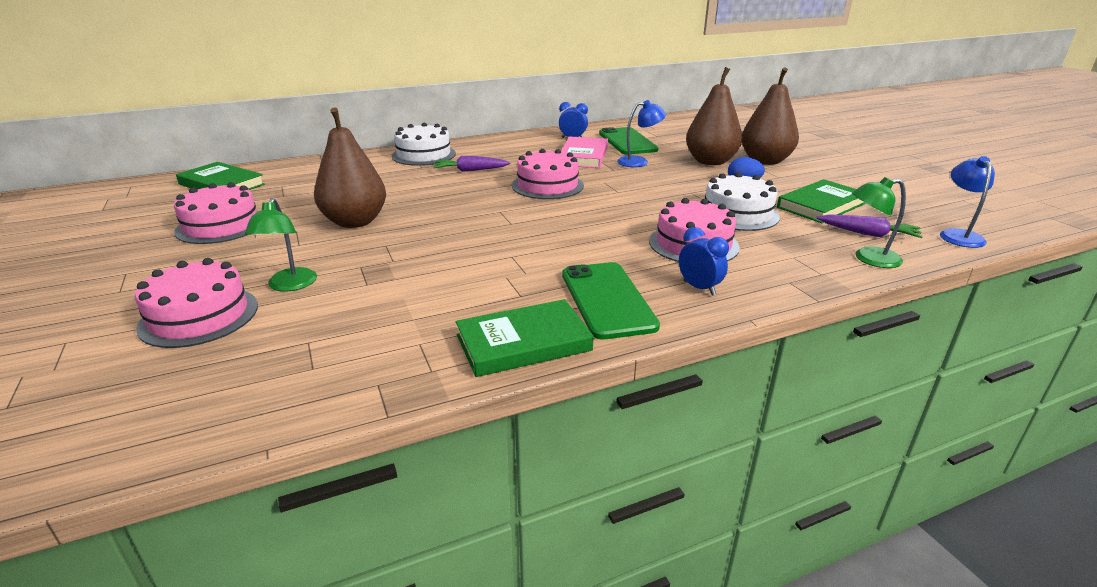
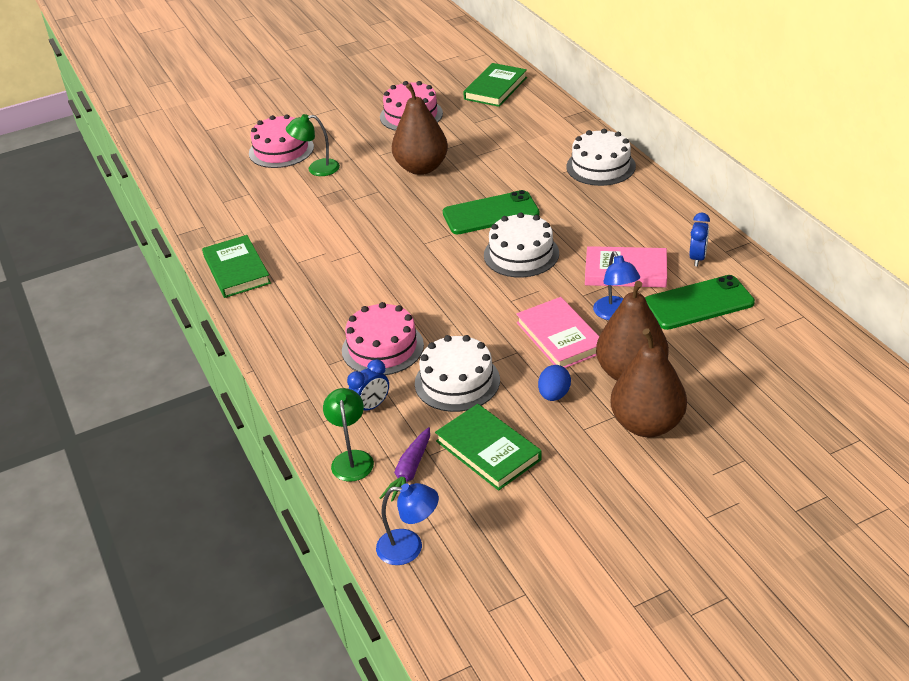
camera: 90 degrees right, 10 degrees up
(470, 170) = (557, 202): purple carrot -> none
(547, 185) = (521, 254): pink cake -> white cake
(607, 300) = (287, 301): green phone -> green phone (490, 213)
(669, 178) = (560, 337): none -> pink book
(699, 288) = (301, 347): blue clock -> blue clock (371, 406)

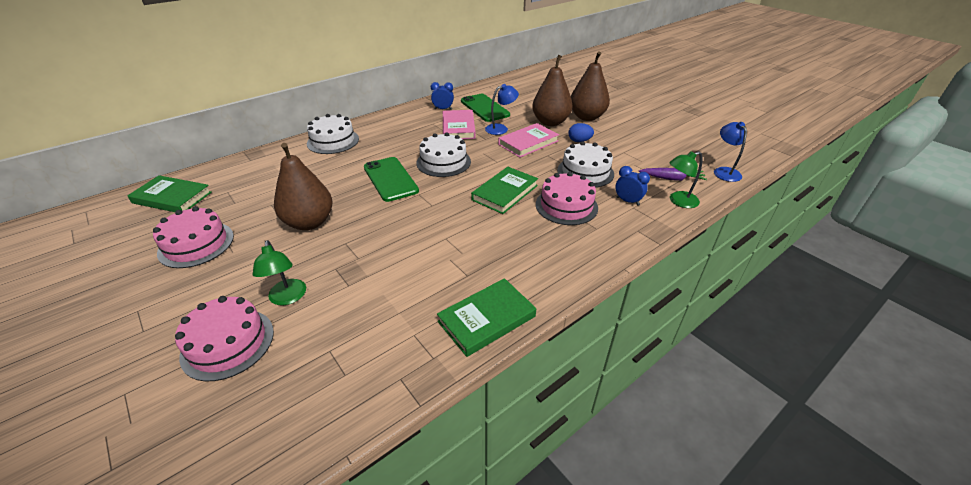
camera: 105 degrees left, 0 degrees up
(488, 450) = (636, 156): green book -> green book (505, 193)

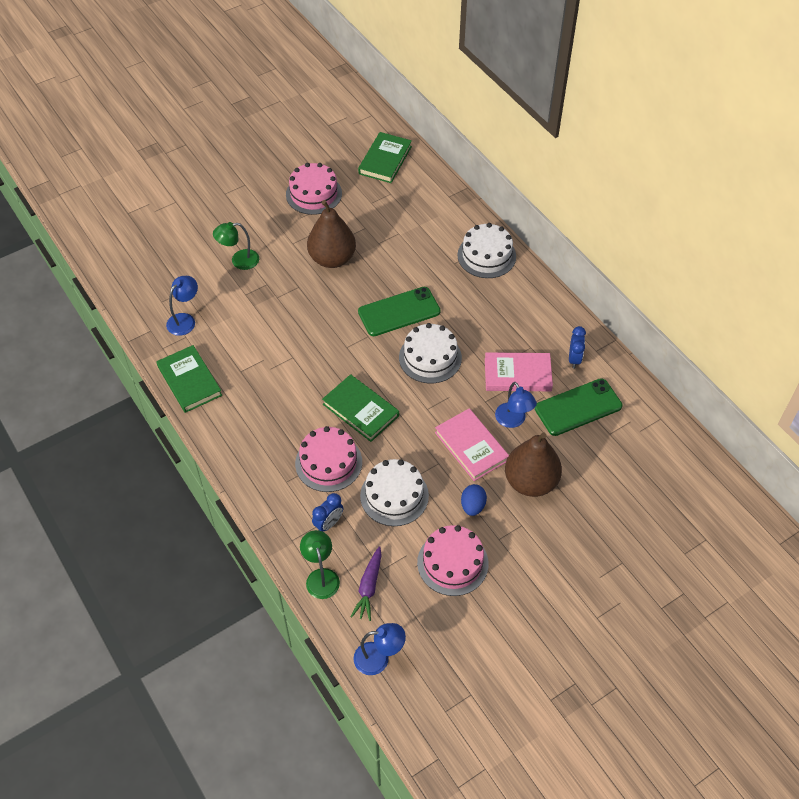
camera: 95 degrees right, 15 degrees up
(228, 343) = (203, 238): pink cake -> pink cake (452, 563)
(384, 340) = (185, 320): none -> blue lamp
(587, 117) = (547, 532): brown pear -> none

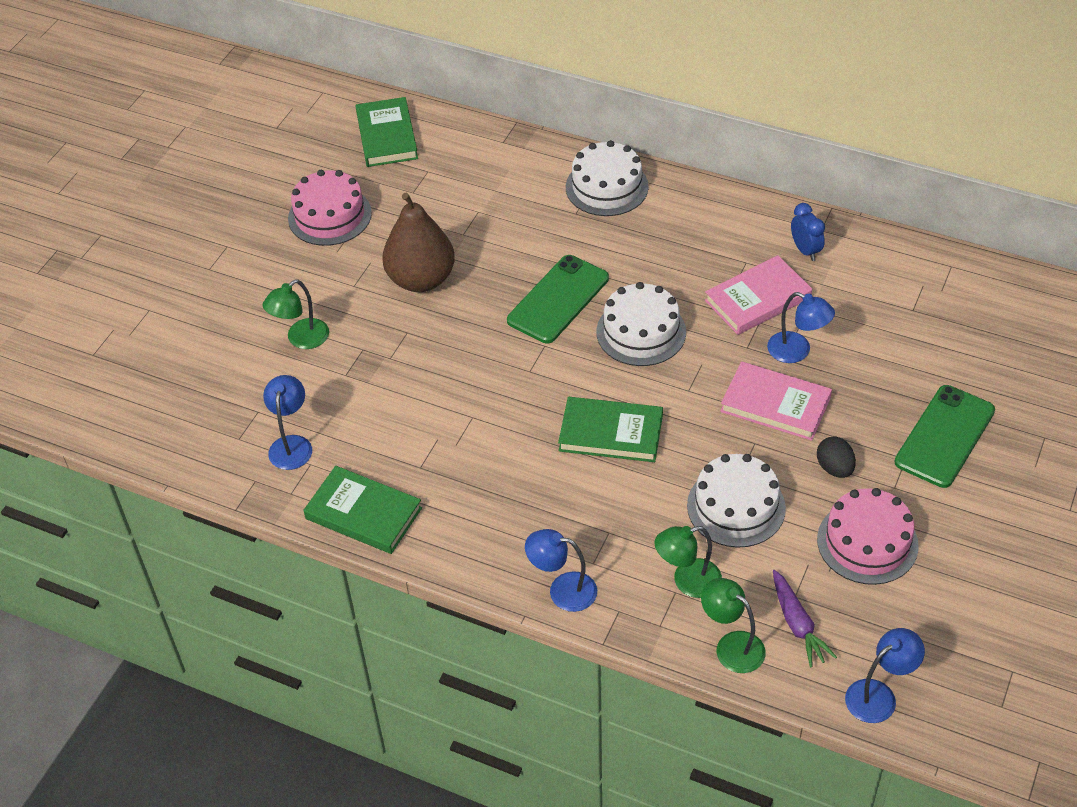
camera: 30 degrees left, 5 degrees down
(256, 487) = (562, 590): none -> blue lamp
(328, 462) = (625, 513): pink cake -> none
(328, 524) = (687, 581): blue clock -> green lamp
(472, 506) = (834, 468): blue egg -> black egg
(530, 482) = (874, 407): brown pear -> none
(578, 407) = (855, 300): green phone -> green phone (944, 436)

